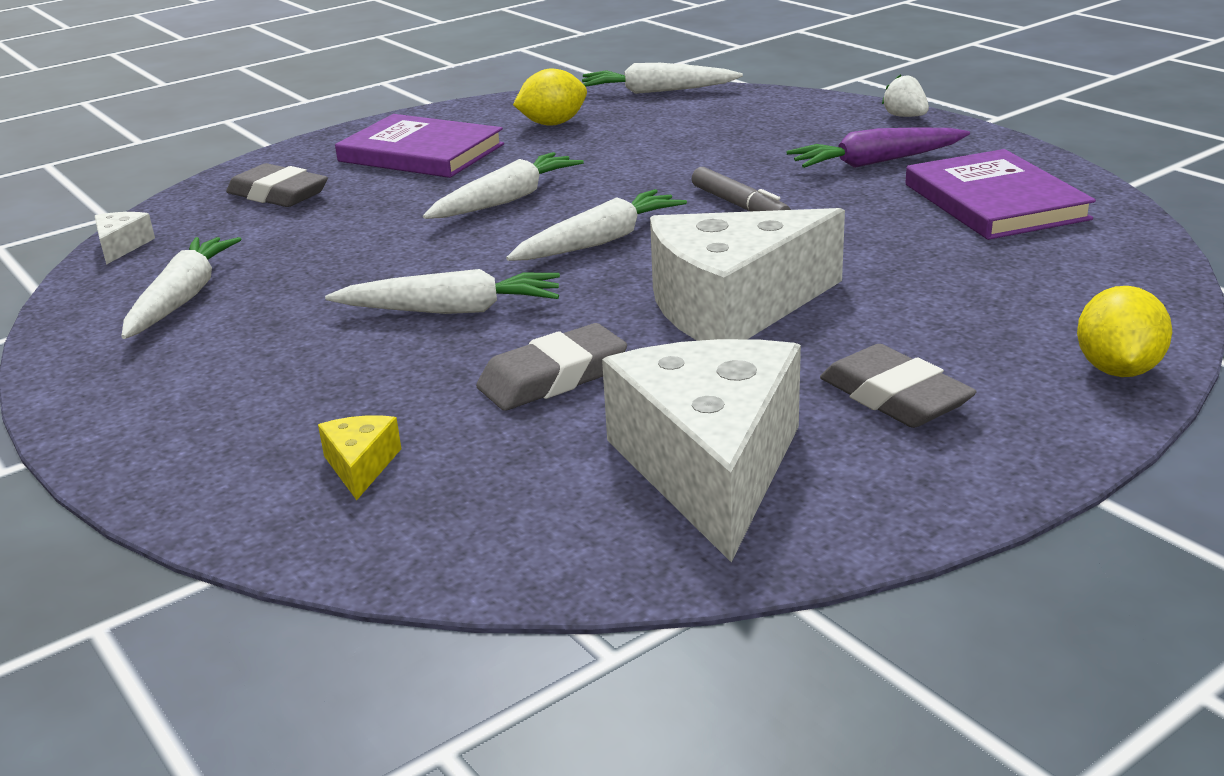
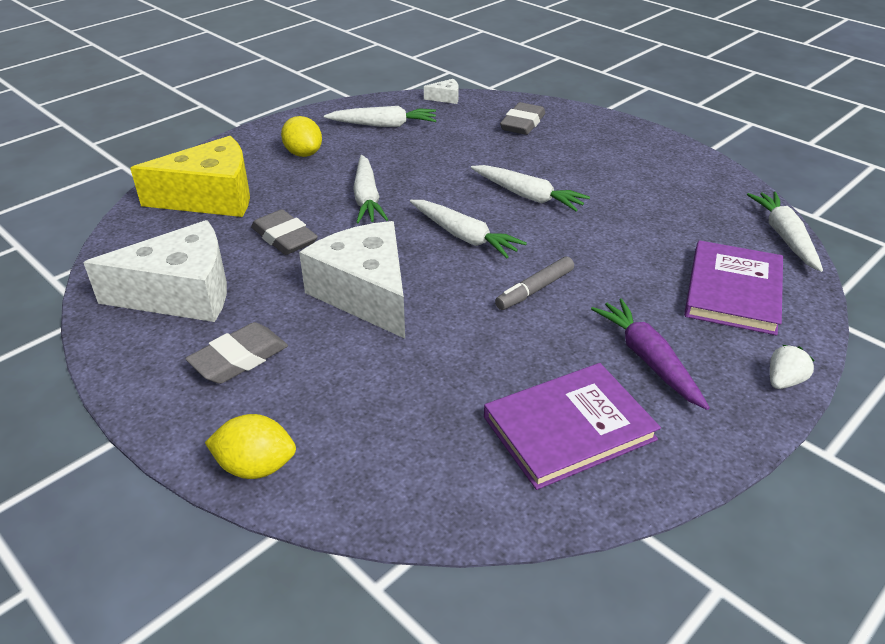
camera: 80 degrees right, 10 degrees up
(361, 466) = (211, 197): yellow cheese -> yellow cheese, size x2.49
(421, 153) = (604, 156): purple book -> purple book (733, 291)
(553, 124) = (682, 197): yellow lemon -> yellow lemon (303, 154)

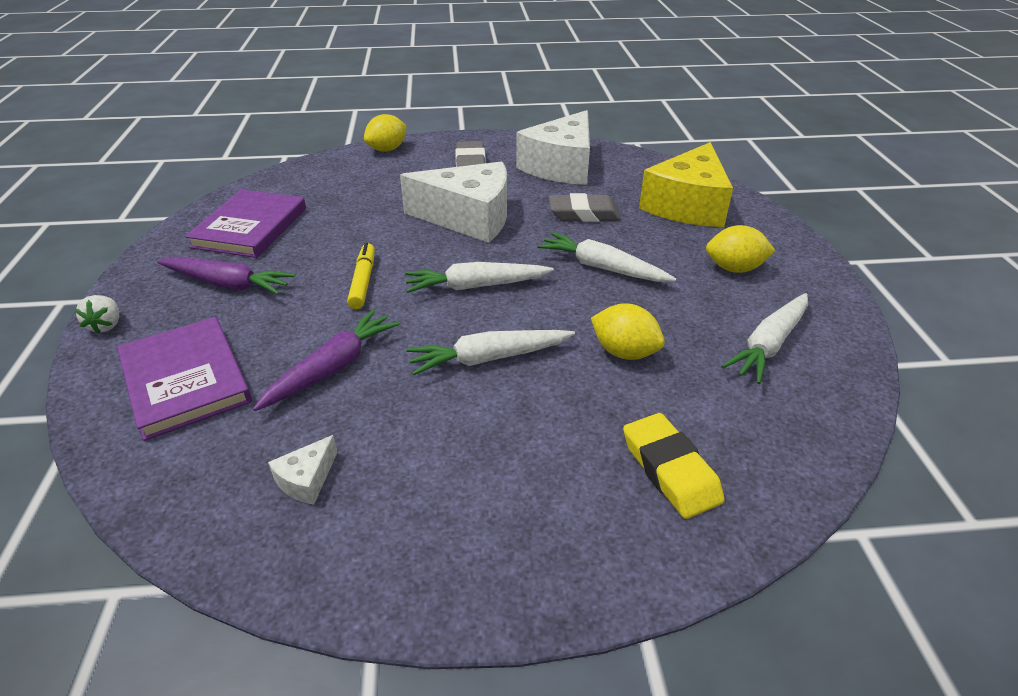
camera: 130 degrees right, 0 degrees up
(445, 98) = (829, 443): white cheese -> white cheese (307, 480)
(454, 159) = (624, 352): none -> yellow lemon
(522, 124) = (670, 470): grey eraser -> yellow eraser
(534, 290) = (363, 281): grey marker -> yellow marker
(626, 243) = (333, 368): none -> purple carrot
(784, 237) = (150, 498): white carrot -> none

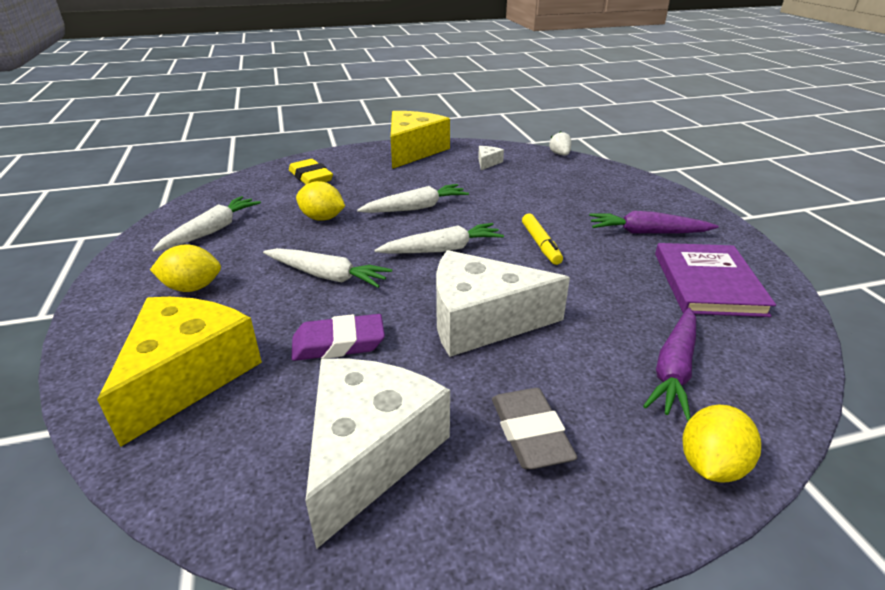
camera: 170 degrees right, 5 degrees down
(106, 325) = (688, 203): white strawberry -> white strawberry (560, 154)
(185, 380) = (593, 185): purple book -> none
(333, 368) = (513, 196): purple carrot -> purple carrot (673, 369)
(445, 564) = (413, 151): none -> yellow cheese
(584, 214) = (338, 343): grey eraser -> purple eraser

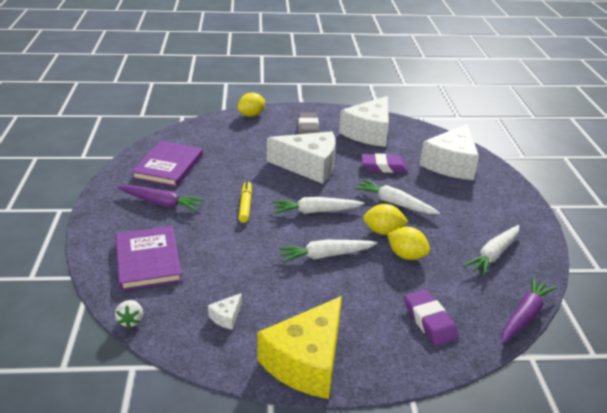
camera: 170 degrees left, 0 degrees up
(188, 376) = (451, 164): yellow cheese -> white cheese
(192, 287) = (477, 207): yellow lemon -> yellow lemon (383, 231)
(311, 177) = (429, 321): yellow eraser -> purple eraser
(592, 185) = (148, 260): none -> purple book
(673, 369) = (234, 137): purple carrot -> purple carrot (524, 316)

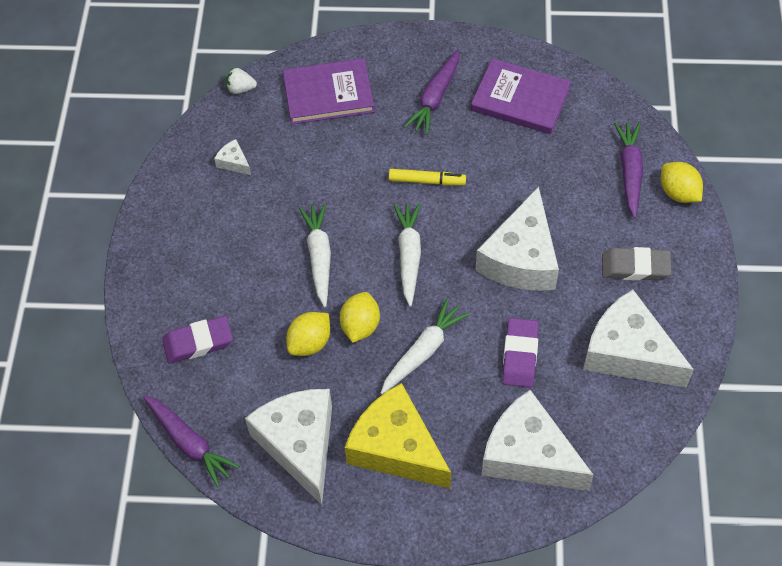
camera: 100 degrees right, 25 degrees up
(235, 129) = (630, 172): none -> purple carrot
(306, 361) = (164, 225): yellow cheese -> yellow cheese (396, 448)
(493, 255) = (300, 444): white carrot -> white cheese

